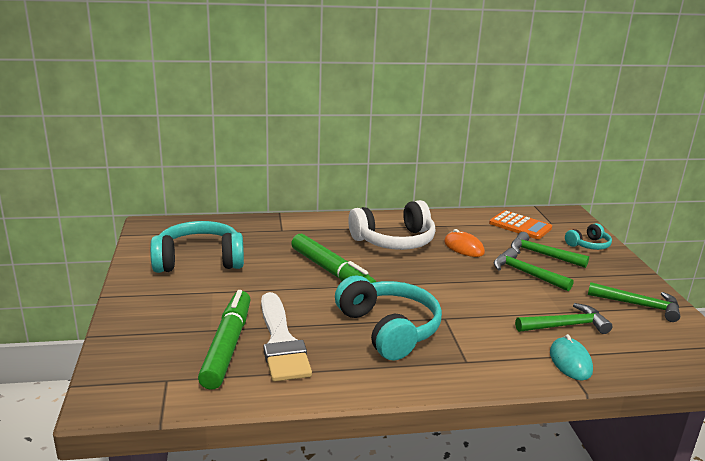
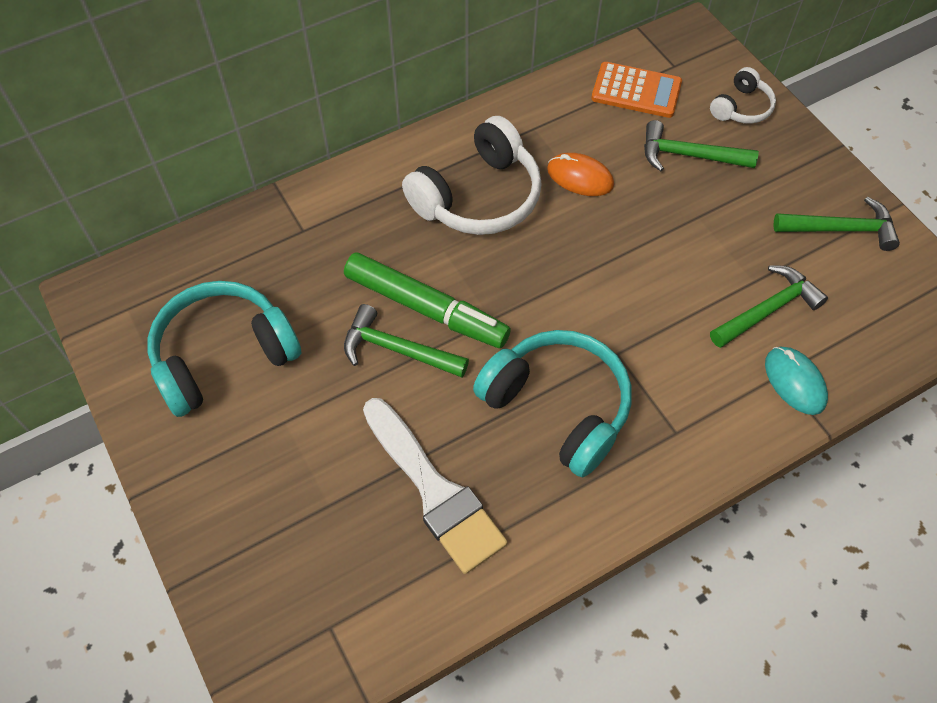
camera: 20 degrees left, 35 degrees up
(227, 346) = (370, 528): green marker -> none
(526, 273) = (683, 210): green hammer -> green hammer (397, 349)
(588, 245) = (741, 107): turquoise headphones -> white headphones

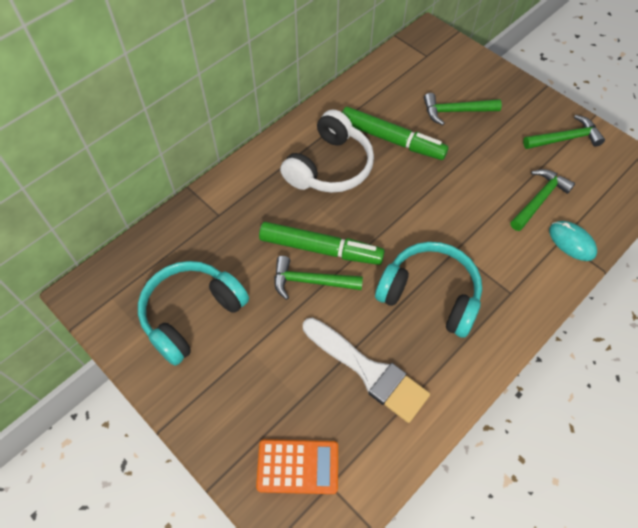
camera: 15 degrees left, 0 degrees up
(580, 177) = (392, 140): orange mouse -> green marker
(636, 91) = (408, 76): orange calculator -> orange calculator (298, 466)
(741, 107) = (477, 74): white headphones -> none

